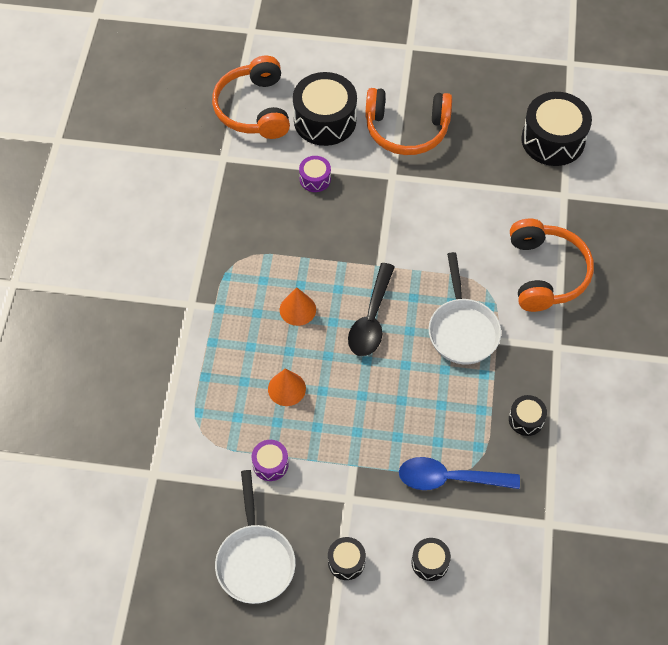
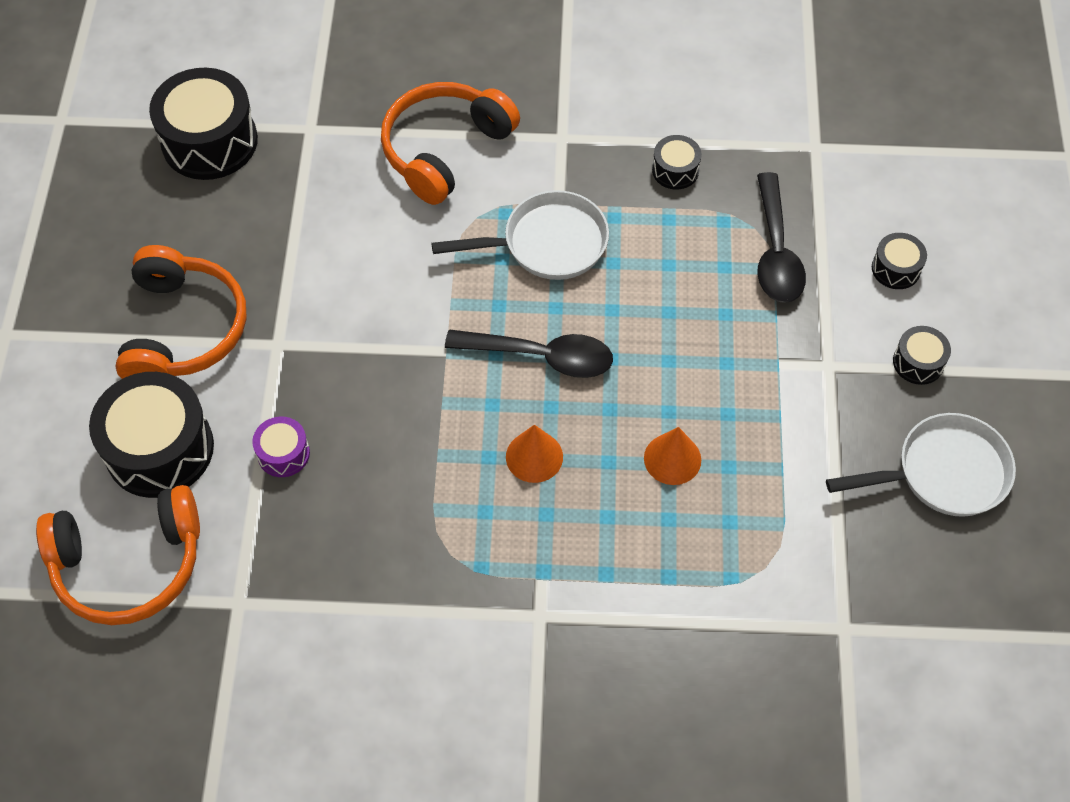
camera: 95 degrees left, 0 degrees up
(270, 464) = (797, 468): purple drum -> none
(449, 478) = (776, 252): blue spoon -> black spoon
(545, 273) = (445, 150): orange headphones -> orange headphones turned 45 degrees counterclockwise

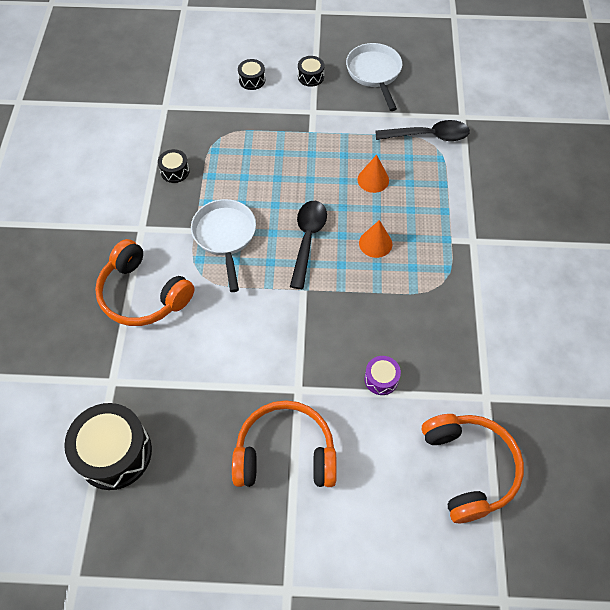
camera: 90 degrees left, 0 degrees up
(159, 449) = (382, 458): black drum -> none
(776, 252) = (238, 128): black spoon -> black spoon (428, 136)

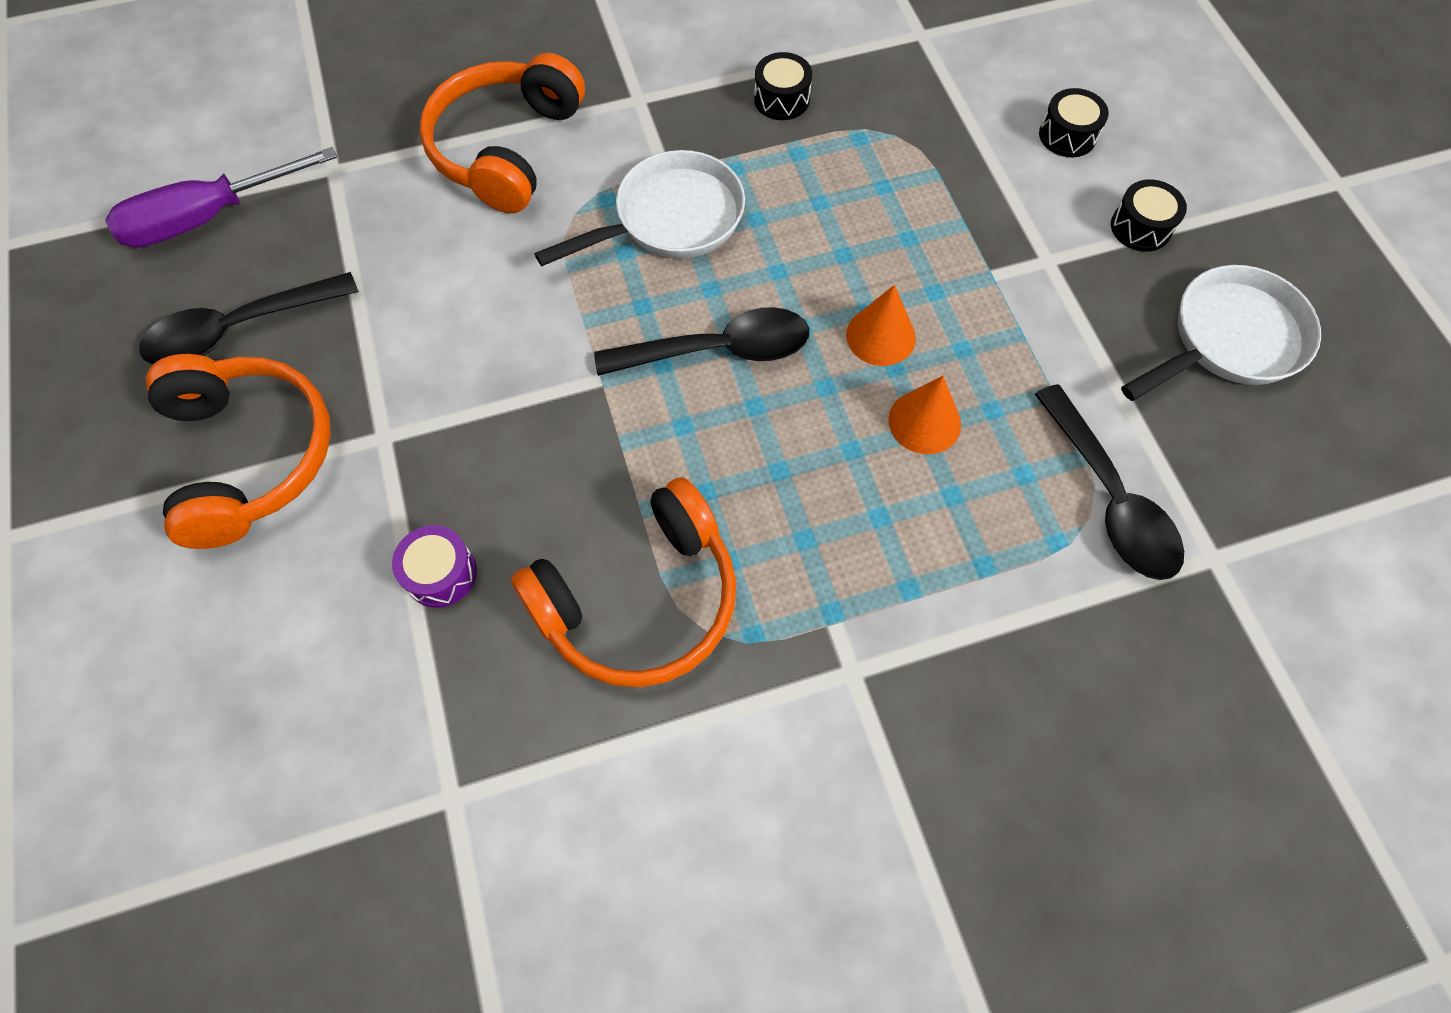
camera: 70 degrees right, 5 degrees up
(114, 453) = (209, 218): black drum -> purple screwdriver
(202, 447) = (239, 329): none -> black spoon
(375, 243) = (760, 473): orange cone -> orange cone (880, 336)
(468, 468) = (278, 798): orange headphones -> orange headphones (639, 599)

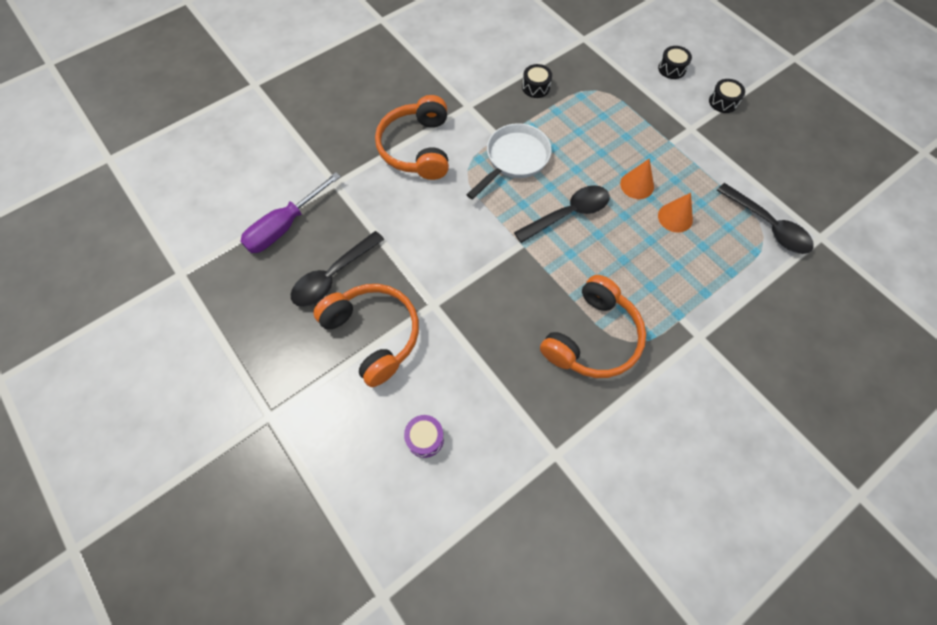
camera: 20 degrees left, 0 degrees up
(441, 573) = (496, 358): purple drum -> purple drum (425, 438)
(1229, 340) = (782, 141): white pan -> none

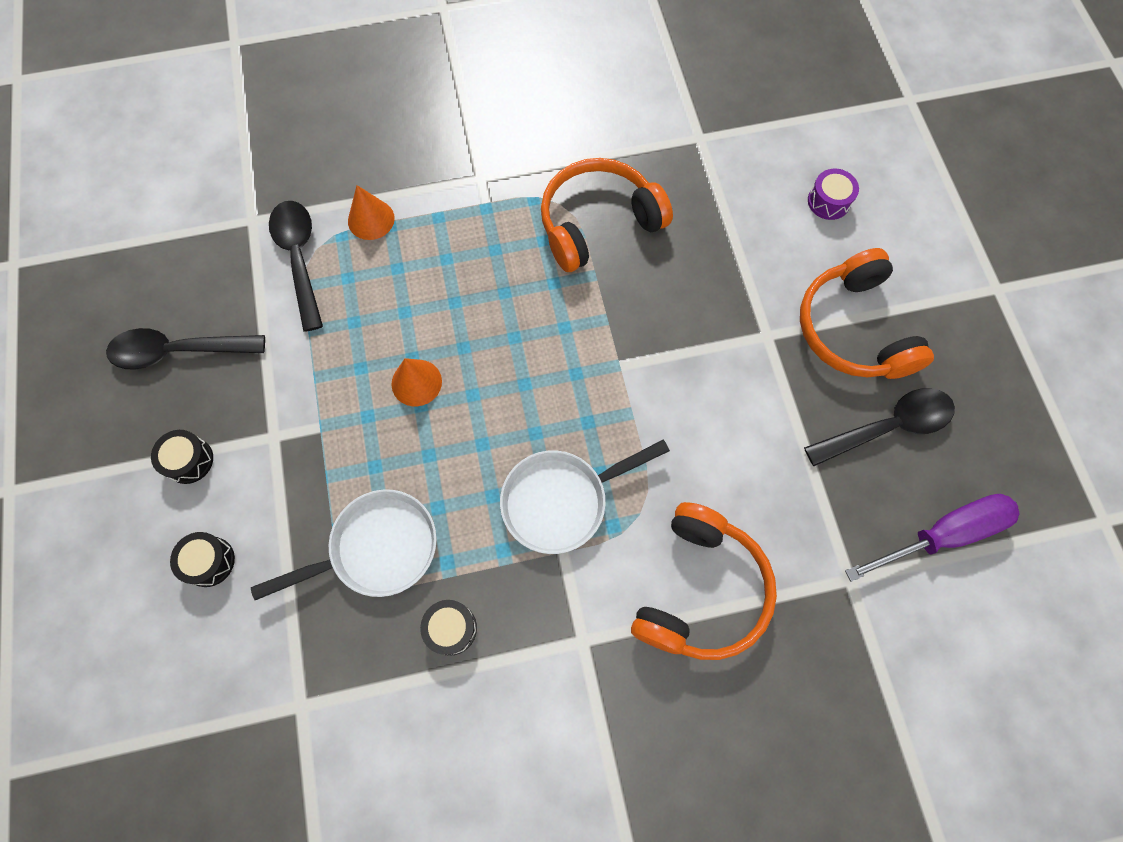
camera: 155 degrees left, 5 degrees up
(568, 214) = (534, 381): black spoon -> black spoon (178, 351)
(596, 103) = (377, 549): none -> white pan
(675, 217) = (402, 317): orange cone -> orange cone (371, 219)

